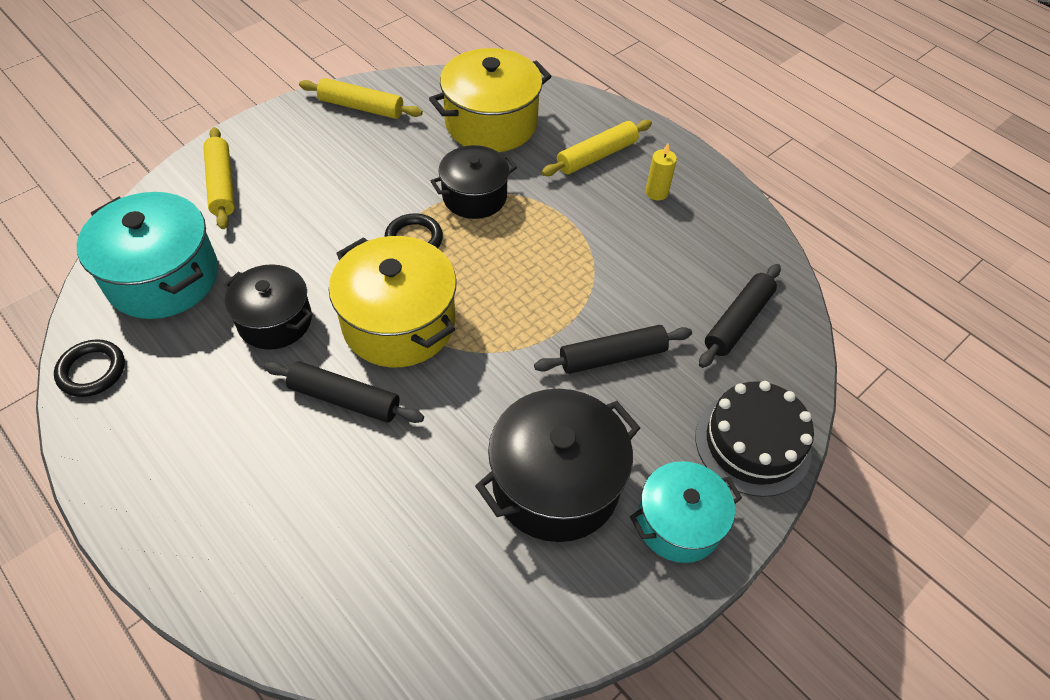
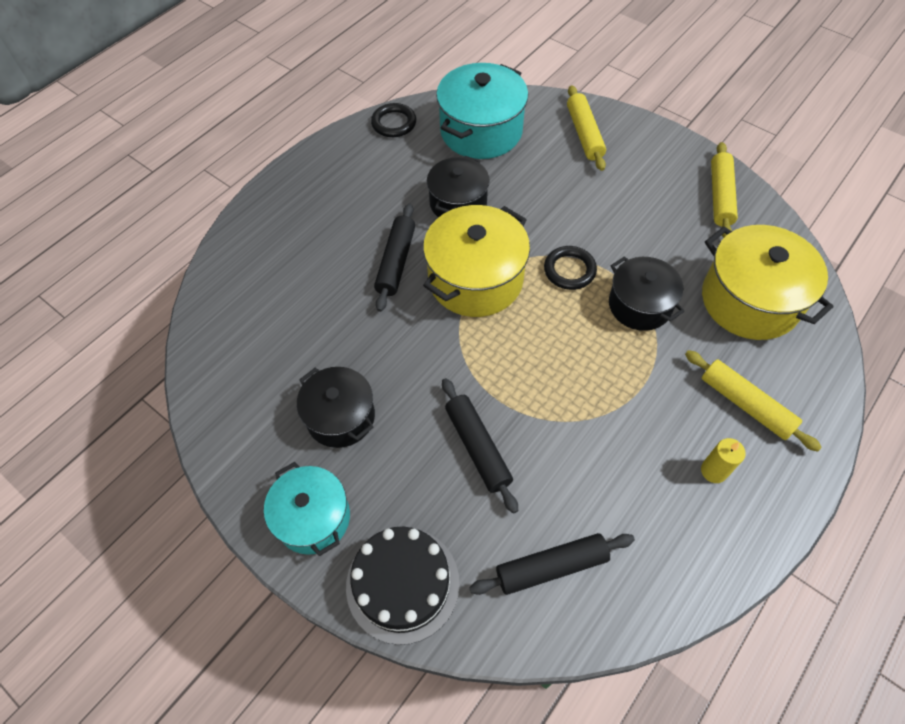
camera: 85 degrees right, 5 degrees up
(222, 185) = (584, 134): yellow rolling pin -> yellow rolling pin turned 75 degrees counterclockwise
(556, 483) = (340, 417): black pot -> black pot, size x0.65
(738, 321) = (551, 567): black rolling pin -> black rolling pin turned 45 degrees counterclockwise

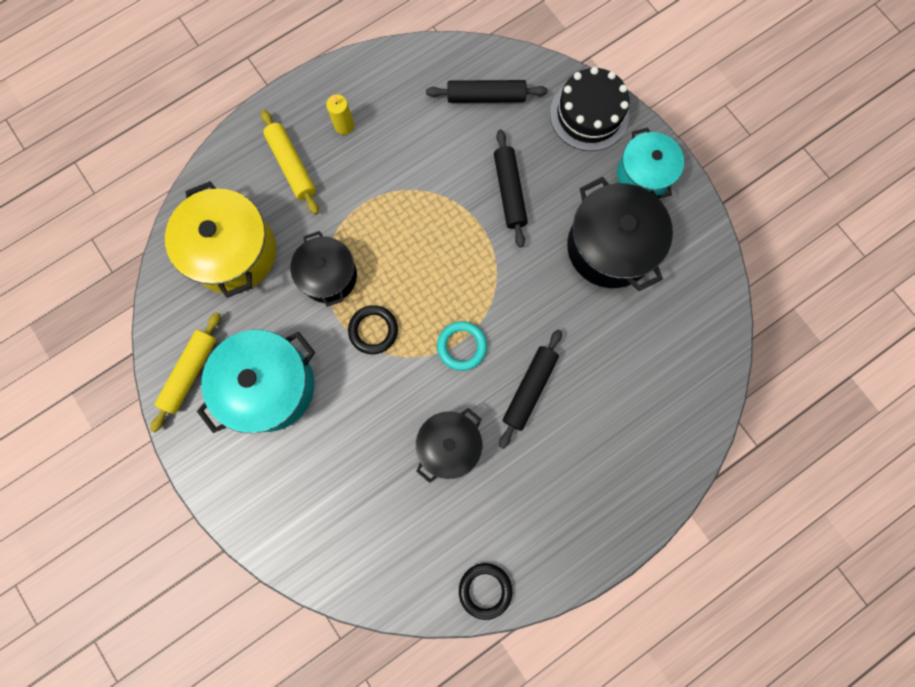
camera: 165 degrees left, 20 degrees up
(340, 417) = (610, 247): black pot -> black pot, size x1.54
(475, 279) = (461, 346): yellow pot -> turquoise ring
(481, 131) = (392, 544): turquoise pot -> turquoise pot (270, 386)
(584, 134) = (282, 502): yellow rolling pin -> none

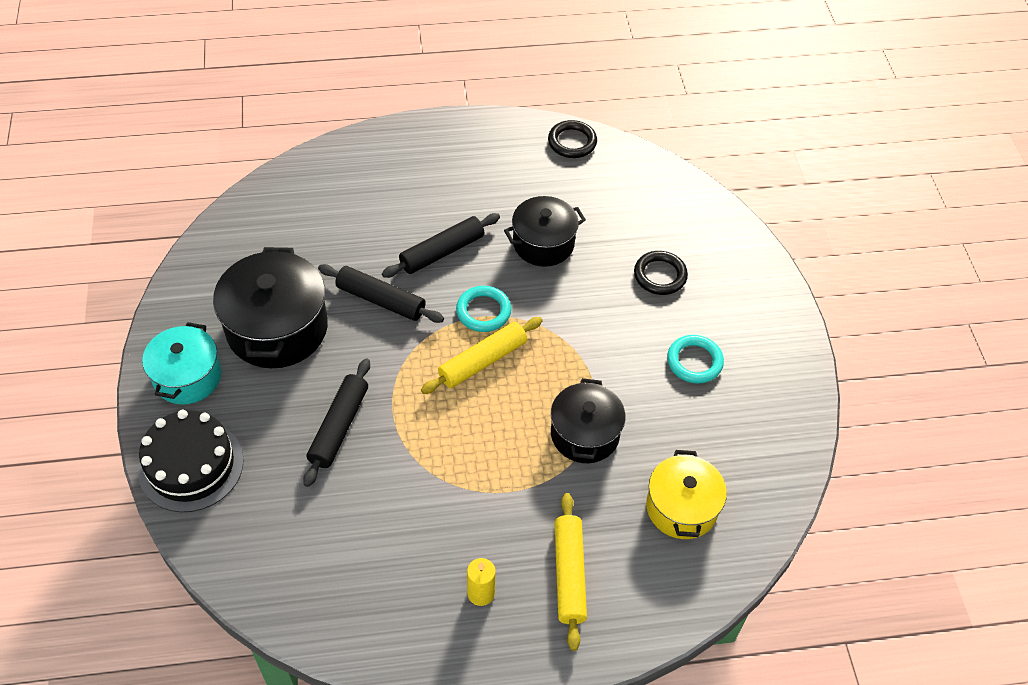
camera: 155 degrees left, 25 degrees down
(190, 372) = (774, 409): yellow rolling pin -> yellow rolling pin (483, 361)
(233, 252) = (681, 508): yellow pot -> yellow pot, size x0.65
(270, 386) = (694, 361): turquoise pot -> turquoise ring
(373, 330) = (564, 363): black ring -> black ring (660, 275)
(486, 97) = (290, 544): black rolling pin -> black rolling pin (381, 300)

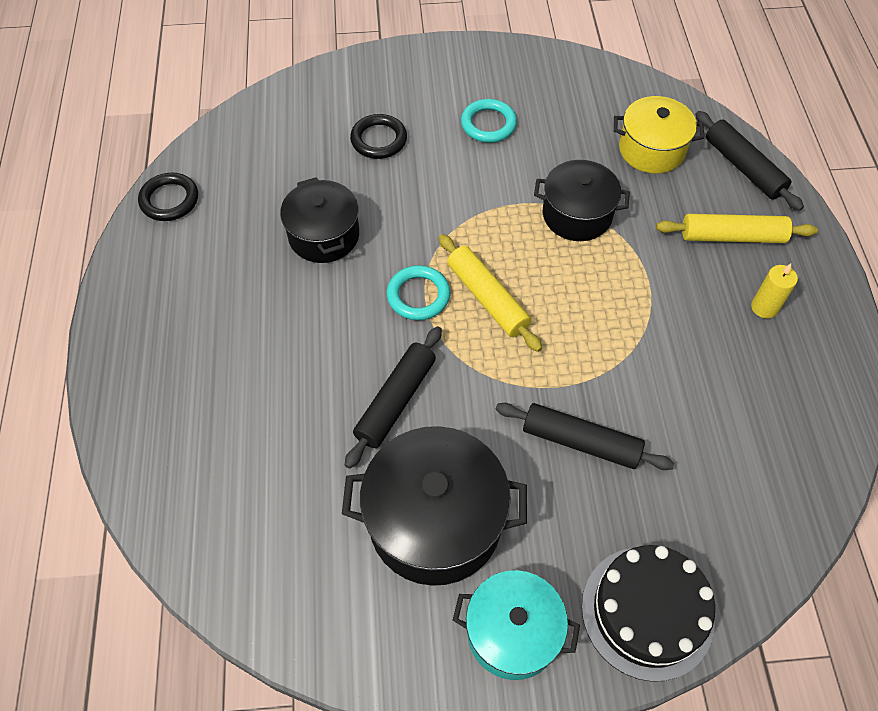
camera: 85 degrees left, 5 degrees up
(442, 252) = (326, 335): black rolling pin -> black rolling pin (743, 167)

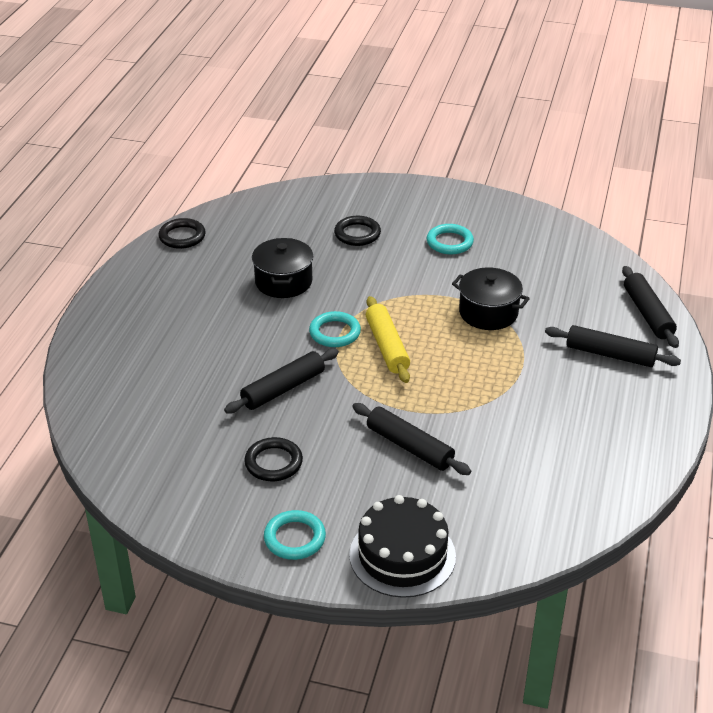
camera: 20 degrees right, 20 degrees down
(435, 521) = (273, 463): black pot -> black ring
(512, 632) = (294, 538): turquoise pot -> turquoise ring
(651, 149) = (575, 286): yellow pot -> none
(732, 236) = (610, 354): yellow rolling pin -> black rolling pin
(764, 307) = (609, 404): yellow candle -> none

